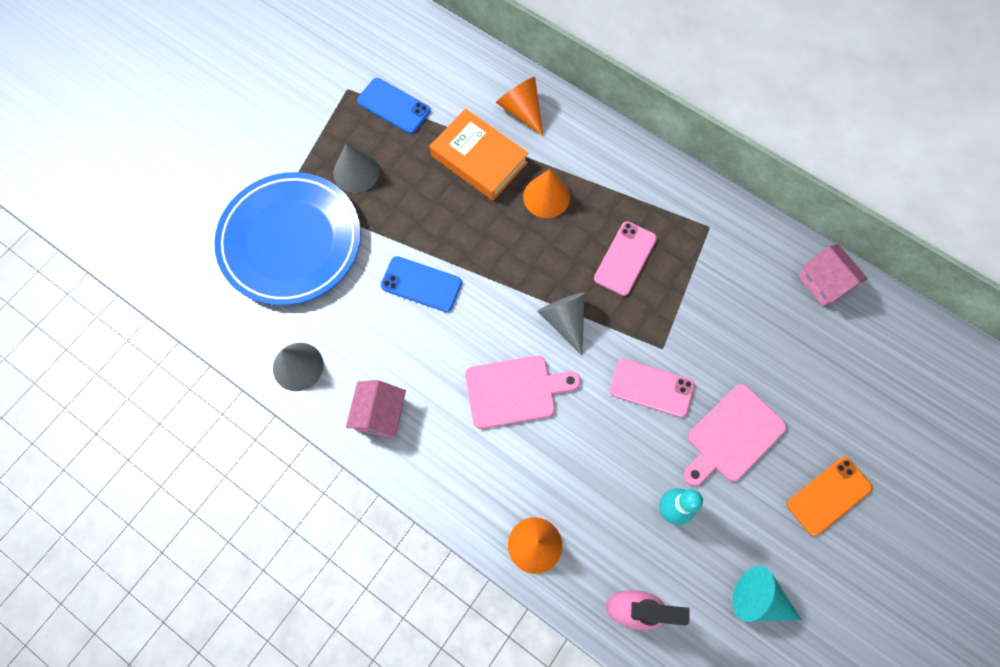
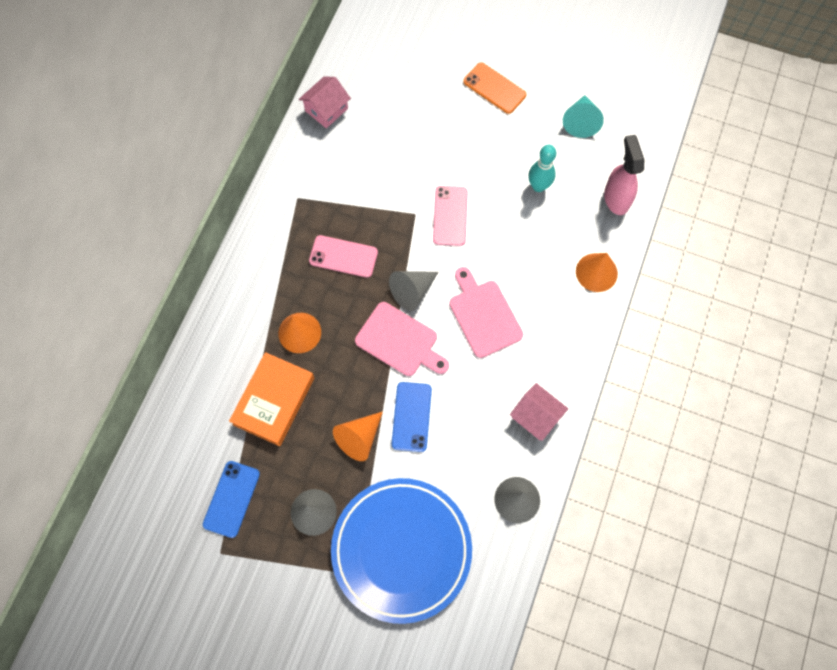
camera: 105 degrees left, 0 degrees up
(380, 414) = (536, 416): pink house -> pink house turned 45 degrees clockwise
(521, 110) = (213, 376): orange cone -> orange cone (359, 438)
(732, 436) = (470, 154): pink cutting board -> pink cutting board (399, 341)

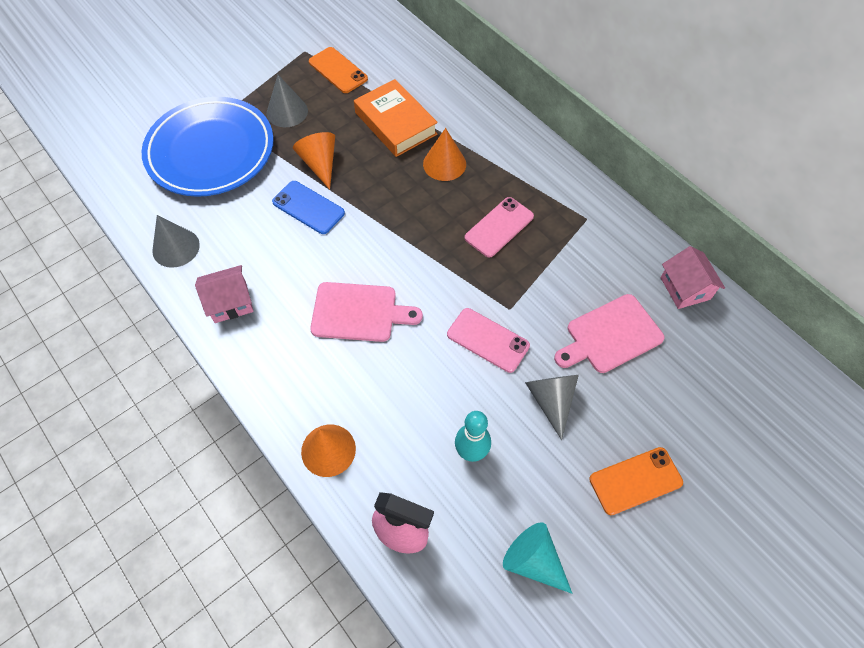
camera: 120 degrees right, 10 degrees down
(231, 499) = (338, 70): blue phone -> orange phone
(399, 341) = (383, 231): pink cutting board -> pink cutting board (610, 335)
(412, 291) = (425, 265): grey cone -> grey cone (551, 400)

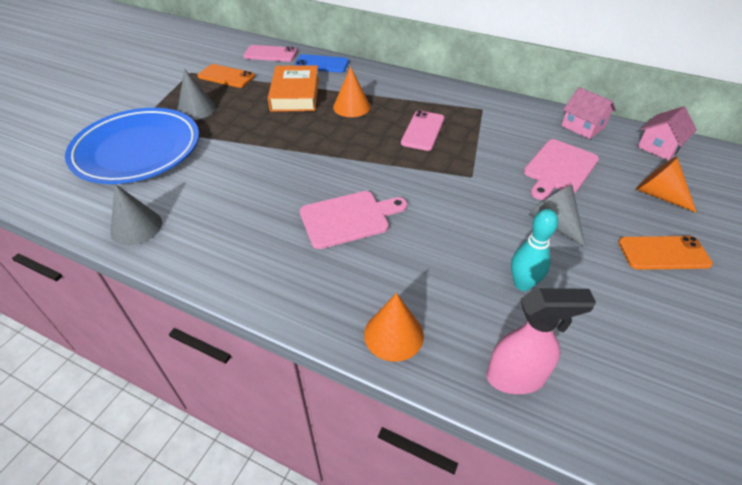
camera: 25 degrees left, 15 degrees down
(230, 302) = (218, 251): pink house -> pink house (659, 147)
(308, 207) = (254, 162): blue phone -> blue phone (321, 64)
(320, 164) = (246, 133): orange cone -> orange cone (658, 195)
(395, 123) = (295, 94): orange book -> orange book turned 60 degrees clockwise
(488, 340) = (471, 201): pink phone -> pink phone (270, 54)
(533, 561) = (644, 347): turquoise cone -> none
(635, 480) = (663, 253): orange phone -> orange phone turned 45 degrees clockwise

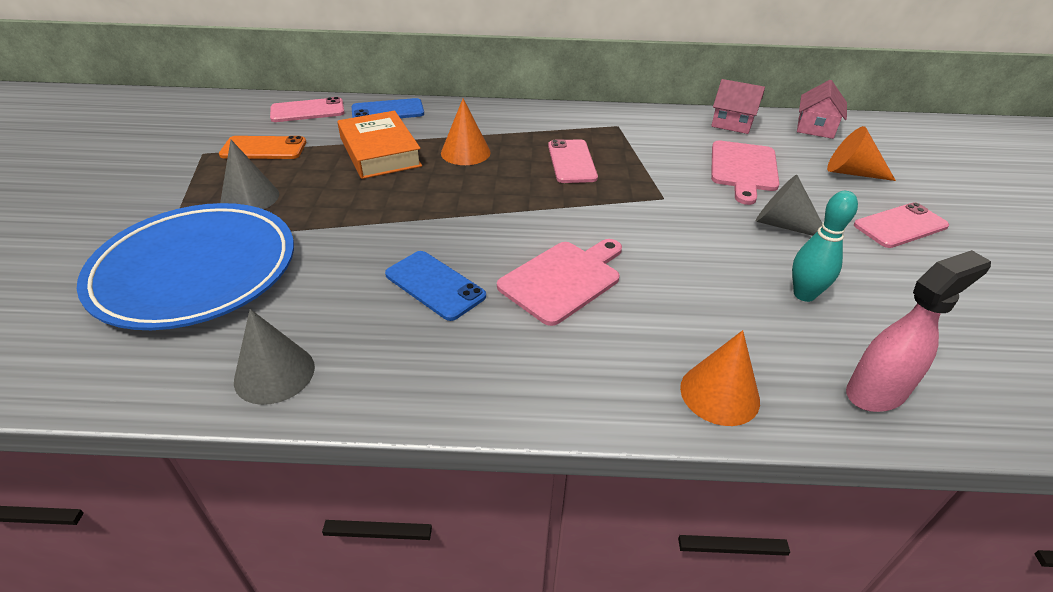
camera: 25 degrees left, 5 degrees down
(263, 198) = (435, 285): none -> blue phone
(663, 253) = (900, 226): orange phone -> pink phone

